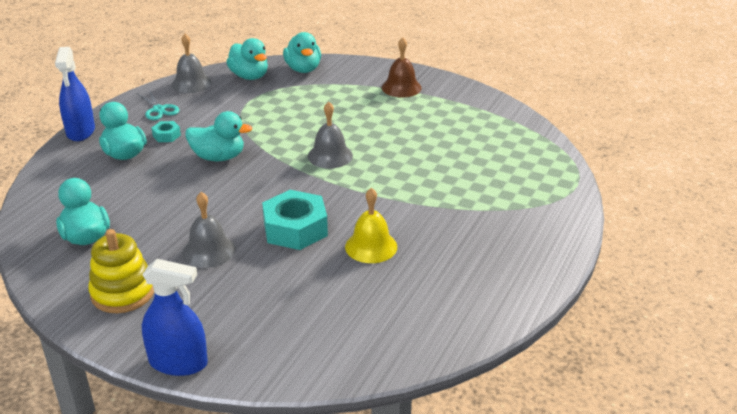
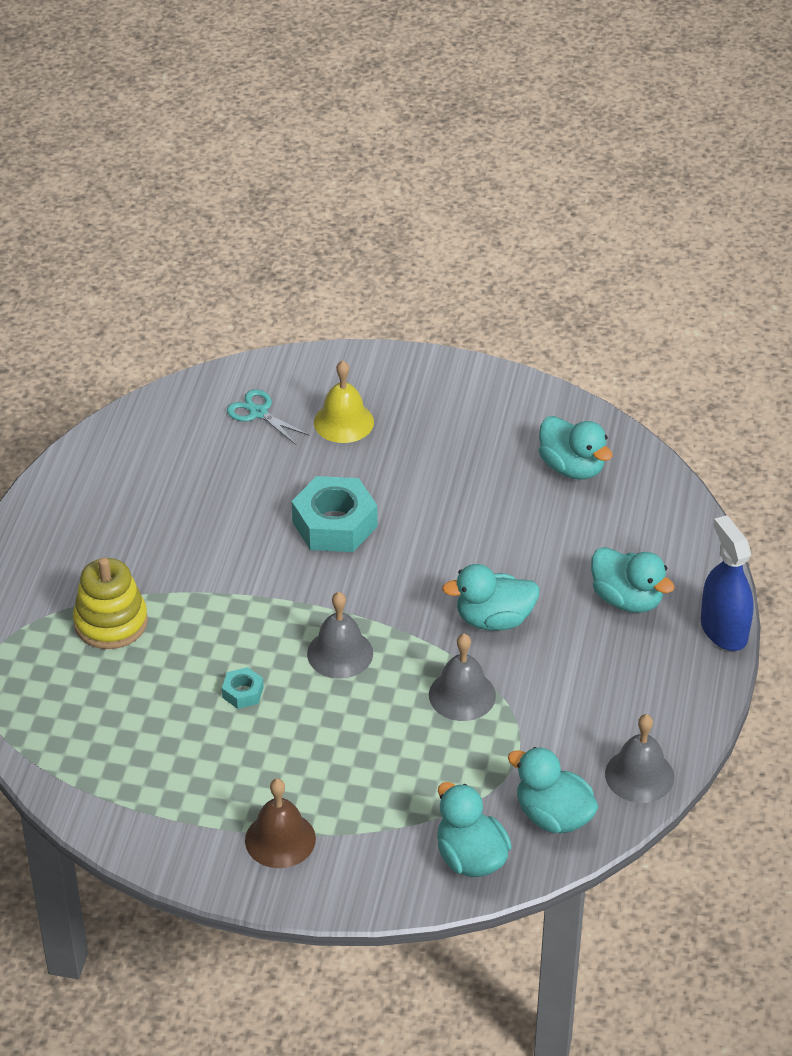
camera: 165 degrees right, 10 degrees up
(123, 292) = (479, 413): yellow stacking toy -> yellow stacking toy (111, 622)
(159, 110) = (645, 699): turquoise scissors -> turquoise scissors (258, 413)
(166, 135) = (594, 646): turquoise nut -> turquoise nut (243, 692)
(178, 362) = (378, 359): blue spray bottle -> none
(208, 251) = (420, 477): grey bell -> grey bell (462, 695)
(371, 246) = (236, 517): yellow bell -> yellow bell (343, 422)

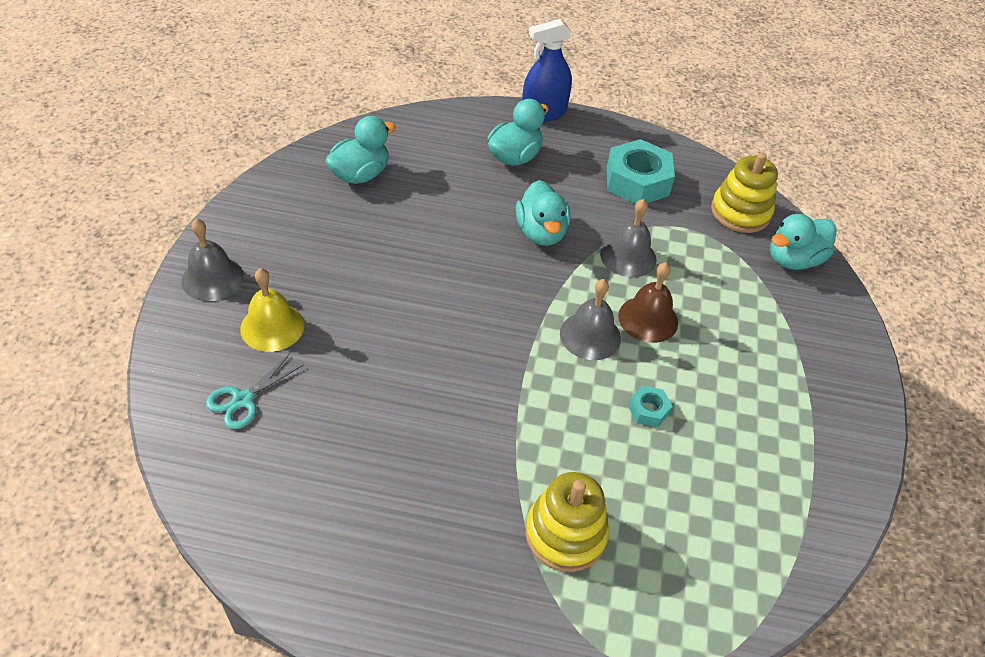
camera: 95 degrees left, 5 degrees up
(280, 839) = (812, 381): brown bell -> brown bell (648, 319)
(335, 524) = (421, 336): turquoise nut -> turquoise nut (637, 181)
(553, 816) = (740, 212): turquoise duck -> yellow stacking toy
(639, 775) = (691, 166): grey bell -> grey bell (212, 278)

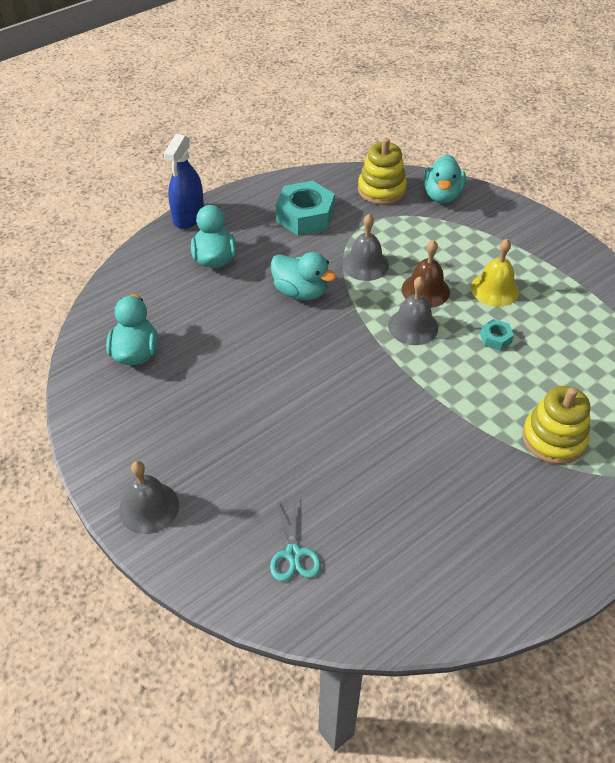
camera: 45 degrees left, 0 degrees up
(272, 327) = (238, 496): yellow bell -> yellow bell (494, 289)

